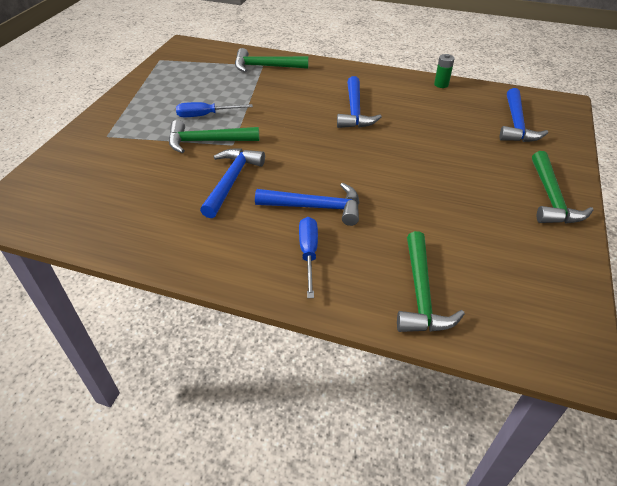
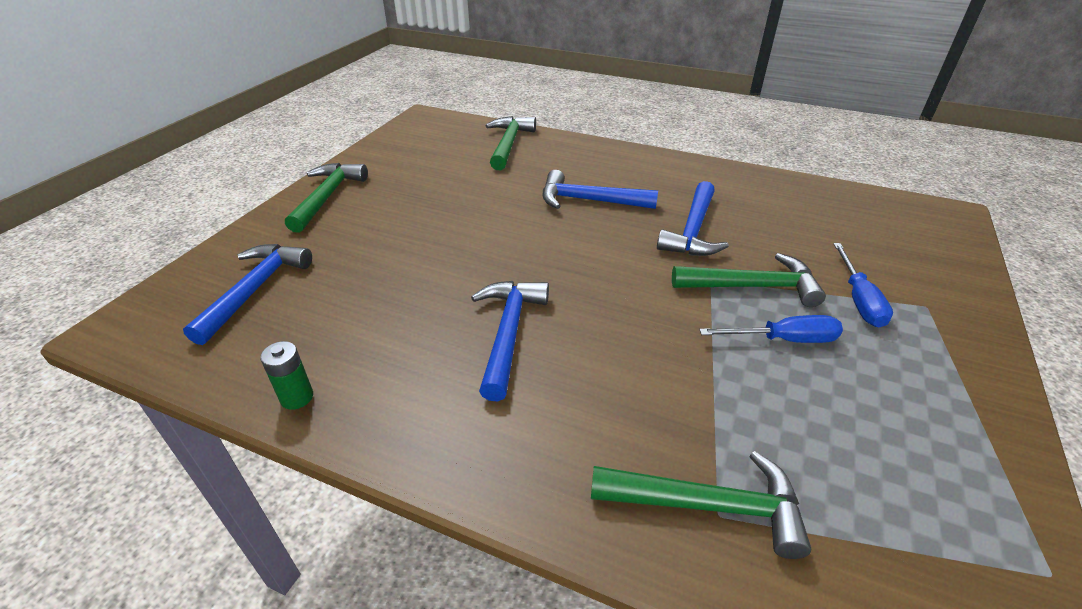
camera: 175 degrees left, 5 degrees down
(308, 253) = (598, 168): blue screwdriver -> blue screwdriver (858, 300)

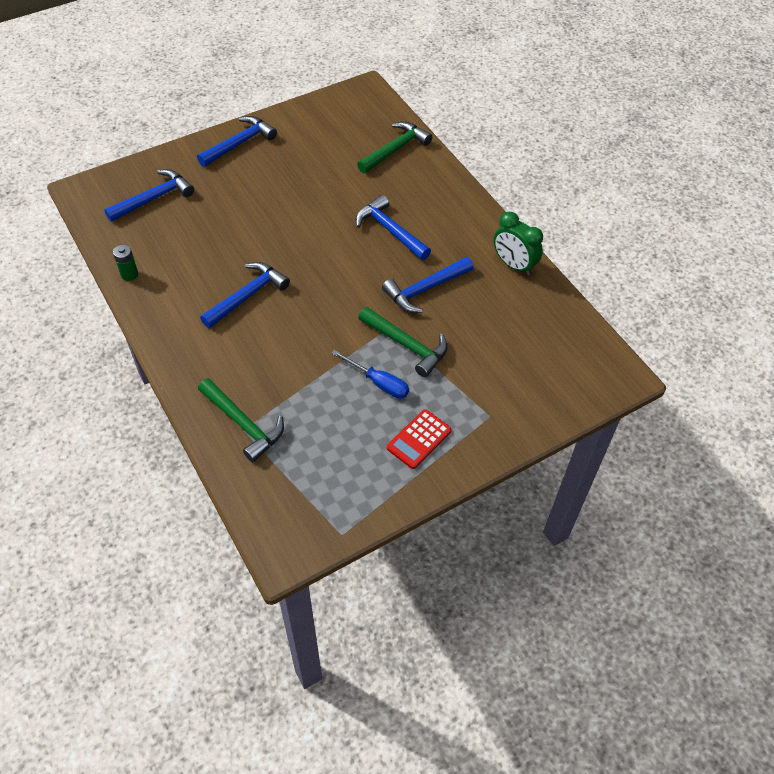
camera: 35 degrees right, 15 degrees up
(327, 197) = (239, 143): green hammer -> blue hammer
(736, 178) = (513, 265): none -> green clock
(858, 300) = (455, 389): blue screwdriver -> none
(914, 373) = (419, 439): none -> red calculator

